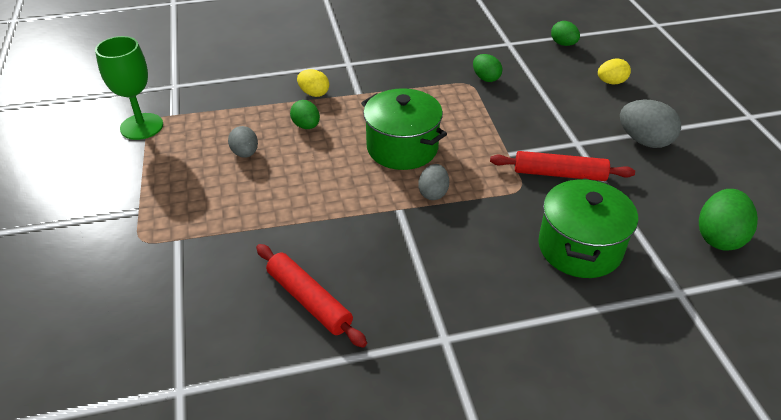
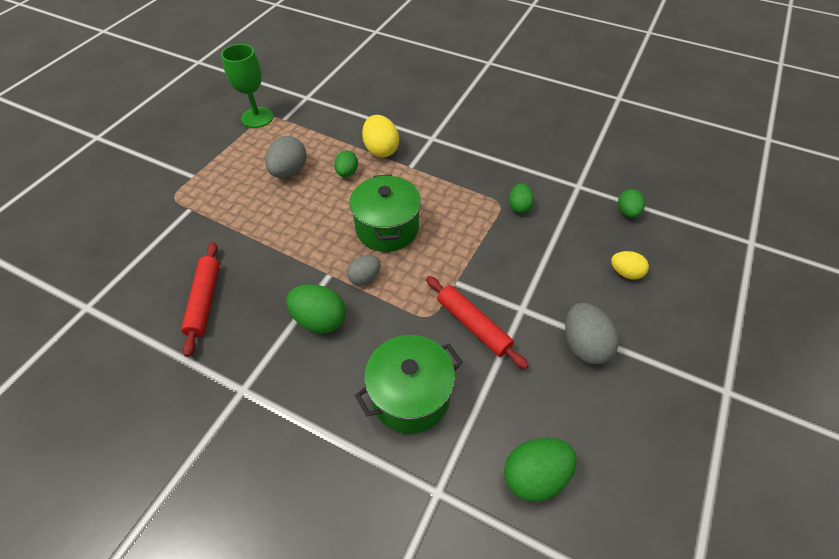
camera: 40 degrees right, 10 degrees up
(245, 153) = (289, 171): grey egg -> grey egg, size x1.59
(314, 93) = (381, 150): yellow egg -> yellow egg, size x1.59
(439, 245) = (319, 320): none -> green egg

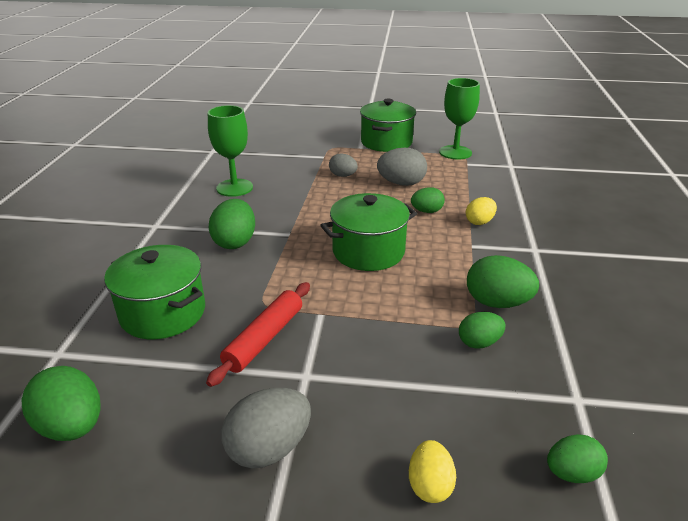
camera: 70 degrees right, 20 degrees down
(197, 153) = (386, 142): none -> green pot
(204, 301) = (234, 188): red rolling pin -> green goblet
(364, 277) = (295, 253): grey egg -> grey egg (343, 176)
(381, 150) = (479, 222): yellow egg -> yellow egg, size x0.63
(483, 182) = (497, 303): none -> green egg

